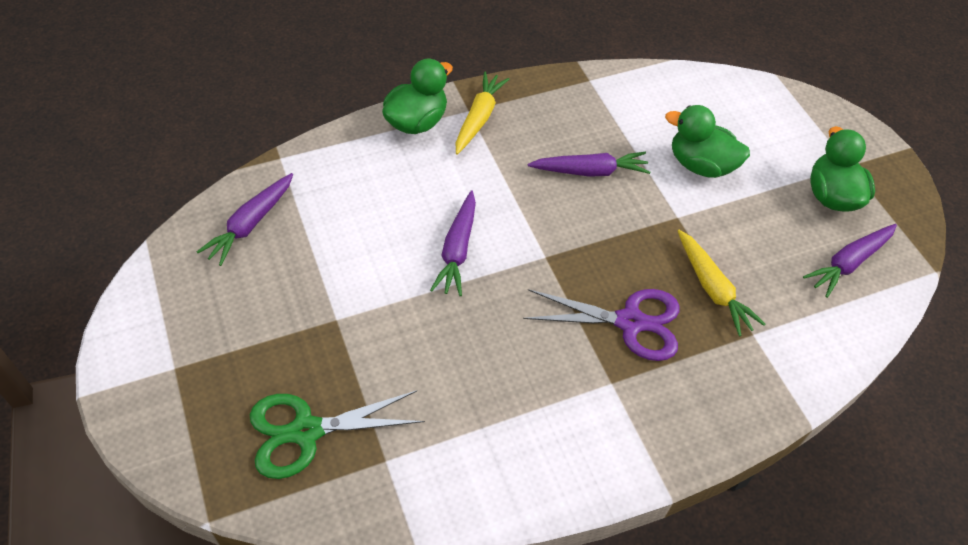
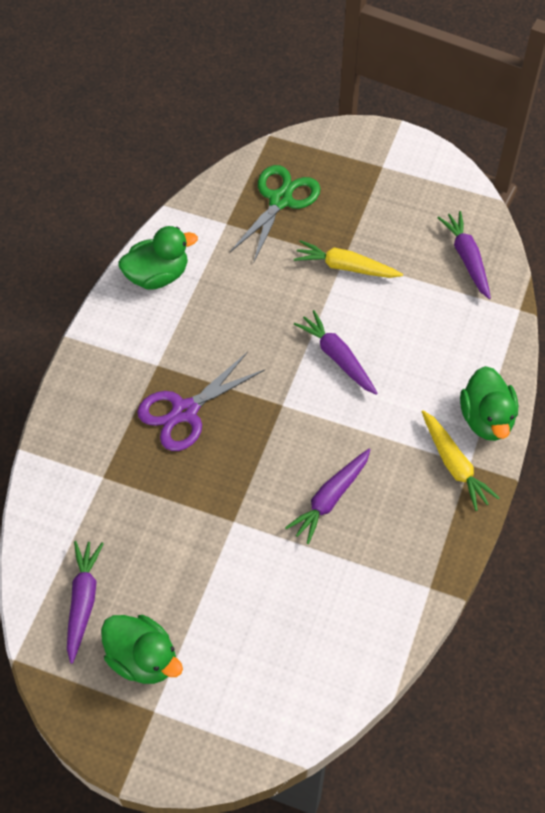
camera: 135 degrees right, 5 degrees up
(700, 165) = (263, 587): green duck -> green duck (157, 275)
(712, 288) = (157, 485): yellow carrot -> yellow carrot (345, 267)

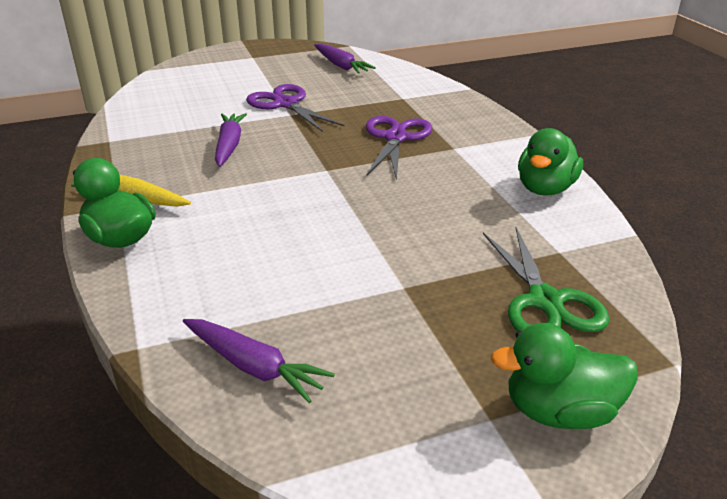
camera: 140 degrees right, 25 degrees down
(143, 658) = (280, 64): green duck -> green duck (559, 411)
(220, 546) = (285, 104): none -> purple scissors
(337, 357) = (314, 213): purple carrot -> none
(345, 267) = (391, 280): yellow carrot -> none

